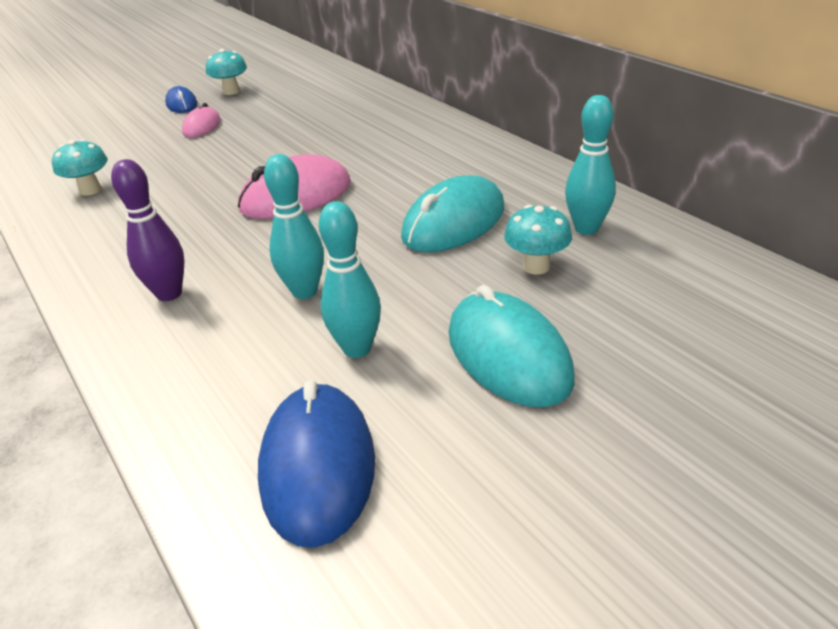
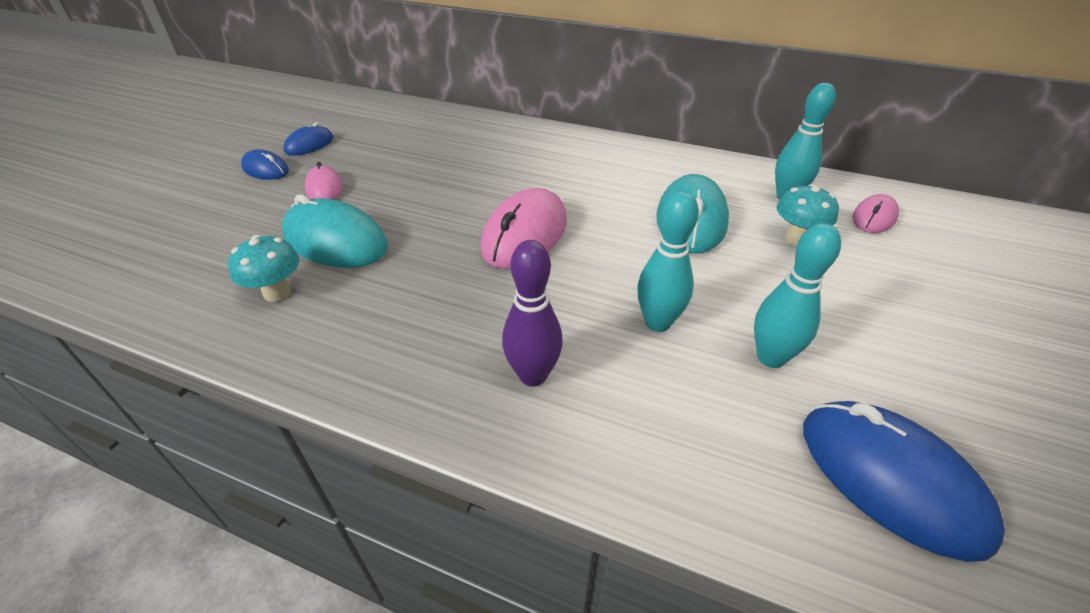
camera: 35 degrees left, 5 degrees up
(231, 91) = (309, 145): turquoise mushroom -> blue mouse
(508, 355) = (876, 317): turquoise mouse -> turquoise mouse (335, 241)
(659, 273) = (874, 218): none -> pink mouse

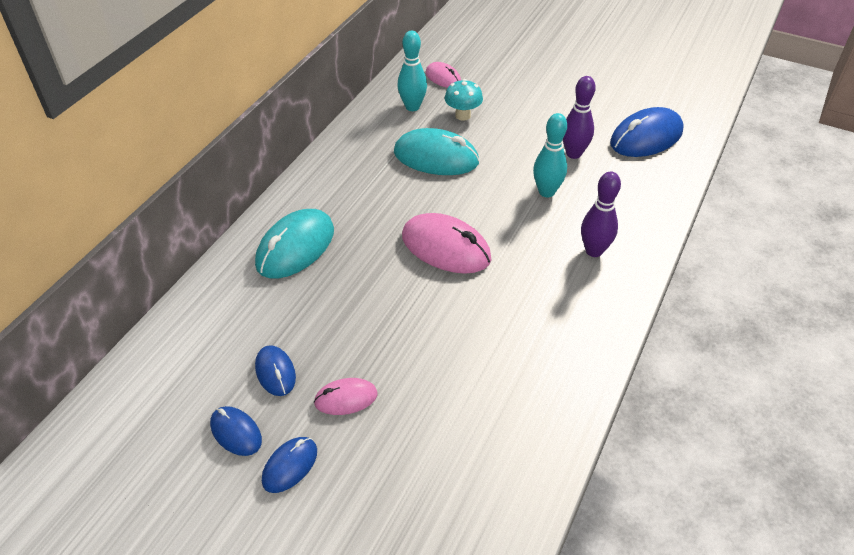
camera: 85 degrees left, 5 degrees up
(277, 293) = (515, 402): turquoise mushroom -> none
(335, 241) = (443, 373): turquoise mouse -> turquoise mouse (295, 247)
(365, 154) = (275, 372): none -> blue mouse
(771, 357) = (573, 153): turquoise bowling pin -> purple bowling pin

